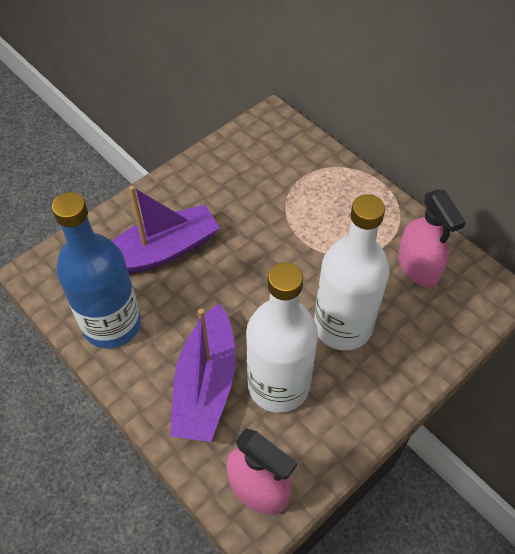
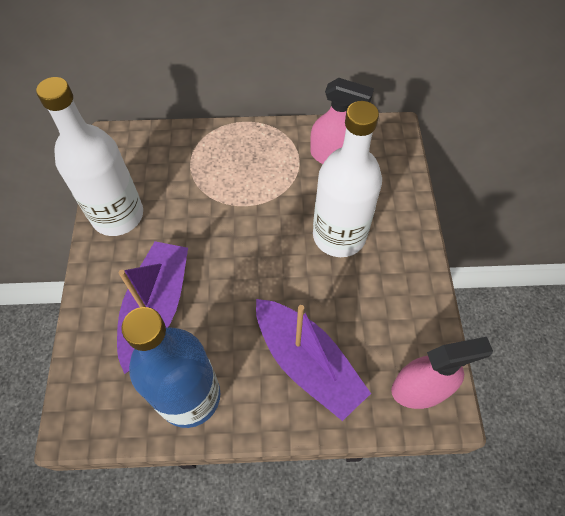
camera: 50 degrees left, 5 degrees up
(278, 385) = (350, 312): white bottle -> white bottle (117, 215)

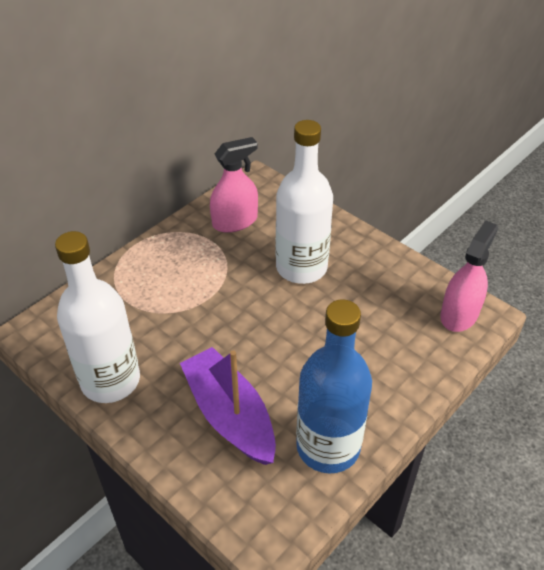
camera: 45 degrees left, 15 degrees down
(307, 363) = (378, 357): purple boat -> none

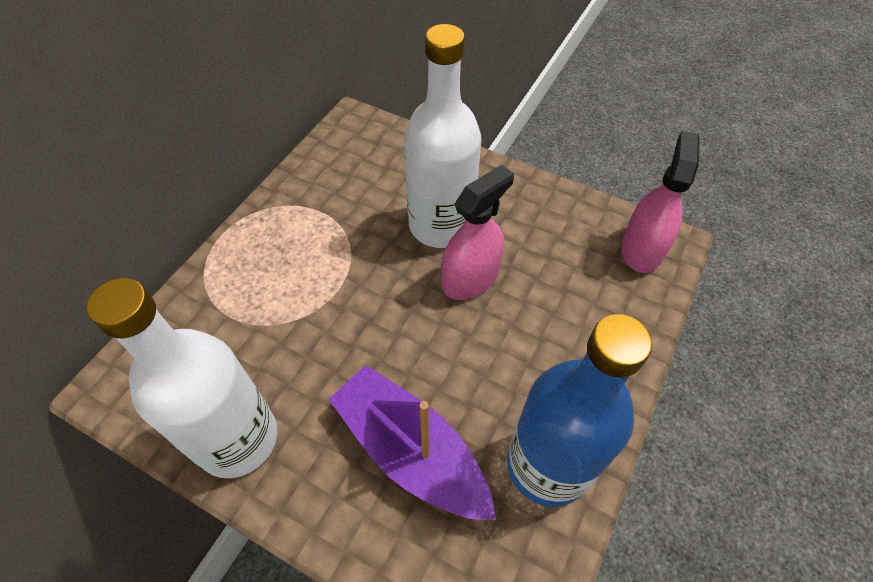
camera: 15 degrees left, 10 degrees up
(235, 221) = (342, 180): pink spray bottle -> pink spray bottle (470, 278)

